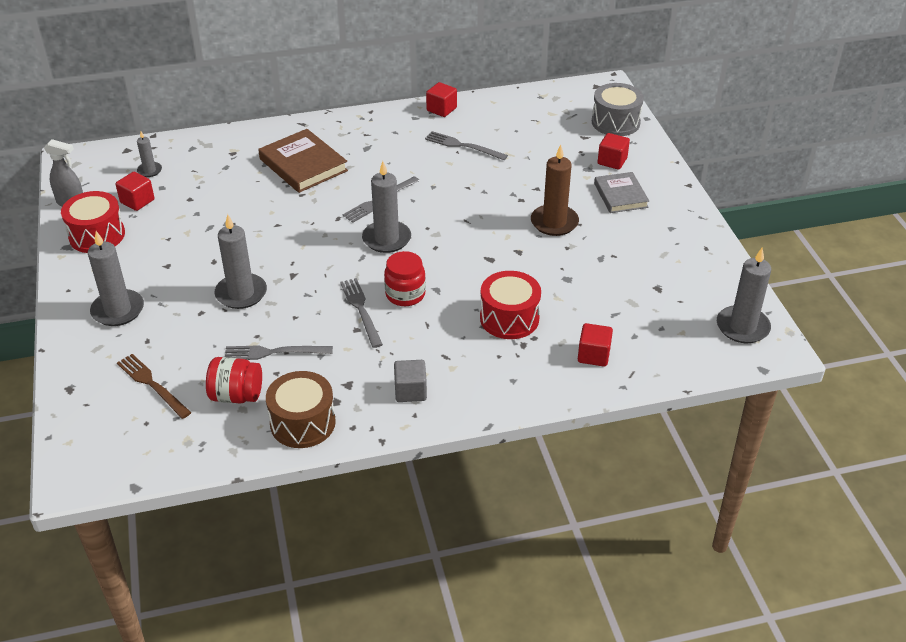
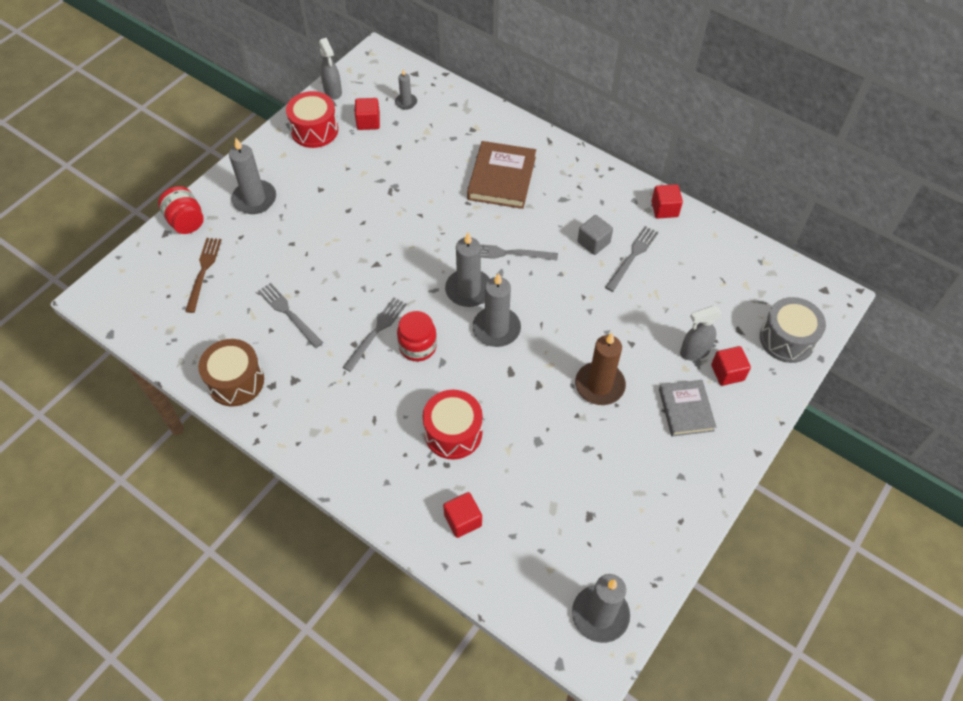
camera: 50 degrees right, 15 degrees up
(236, 395) = (231, 324): red jar -> red jar (186, 221)
(241, 293) = (330, 250): grey candle -> grey candle (496, 329)
(410, 391) = (319, 423): grey cube -> grey cube (593, 242)
(463, 146) = (632, 256): grey fork -> grey fork turned 45 degrees clockwise
(578, 165) = (694, 352): none -> grey spray bottle
(620, 195) = (686, 410): grey book -> grey book turned 45 degrees counterclockwise

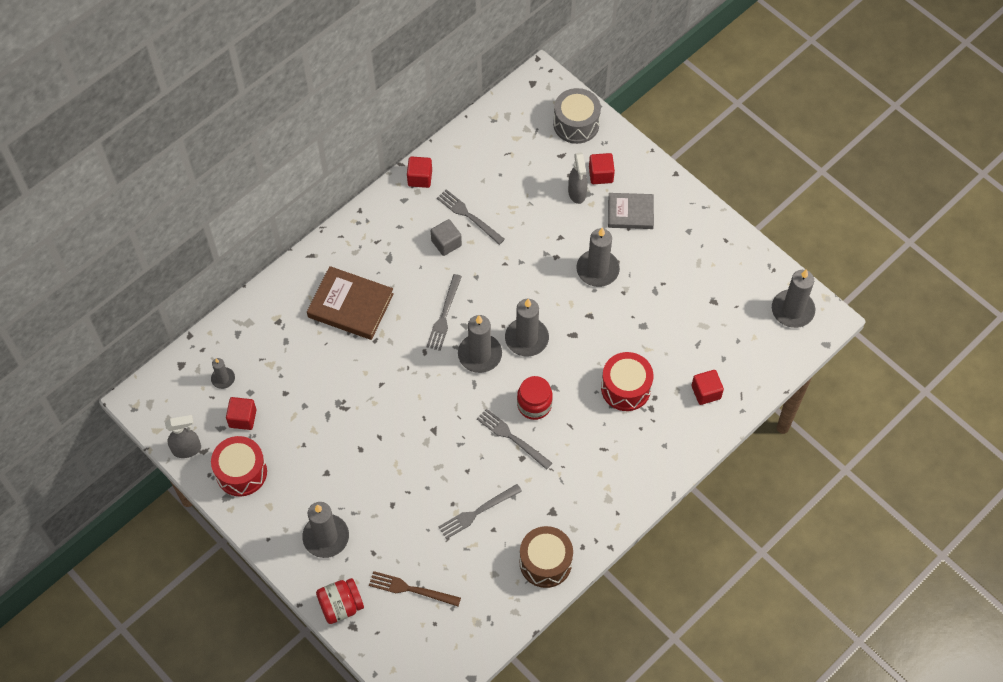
camera: 80 degrees left, 5 degrees up
(599, 385) = (597, 270): brown candle -> grey candle

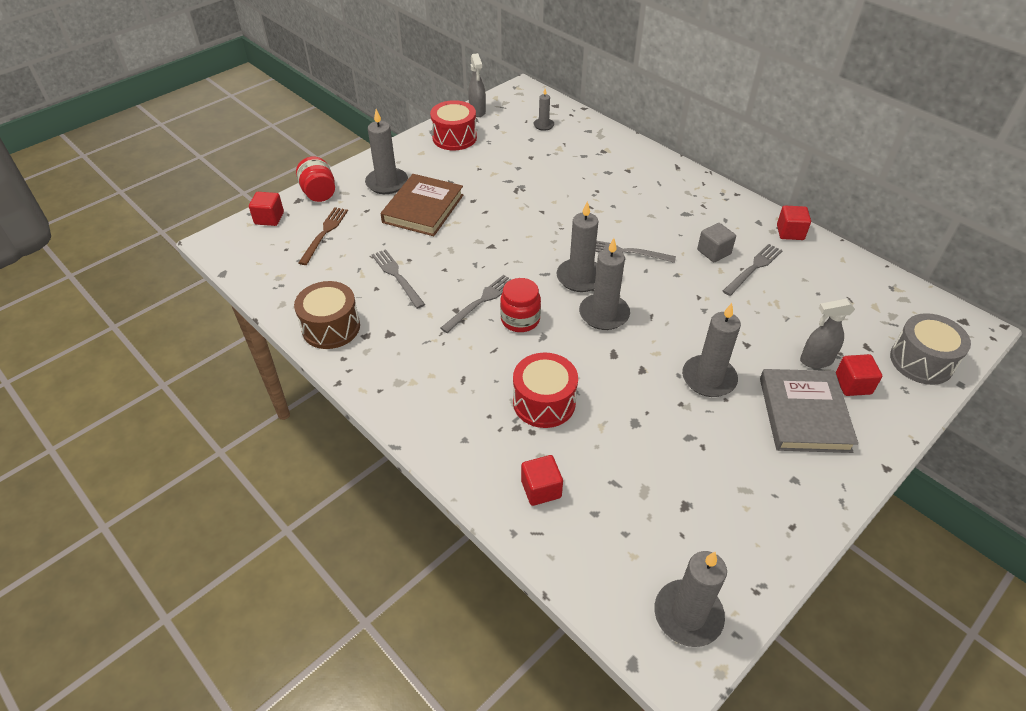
camera: 90 degrees right, 15 degrees down
(243, 418) = (505, 136): red cube -> red cube (269, 218)
(350, 305) = (626, 191): brown book -> brown book (423, 209)
(630, 213) = (804, 414): grey book -> grey book, size x1.50

